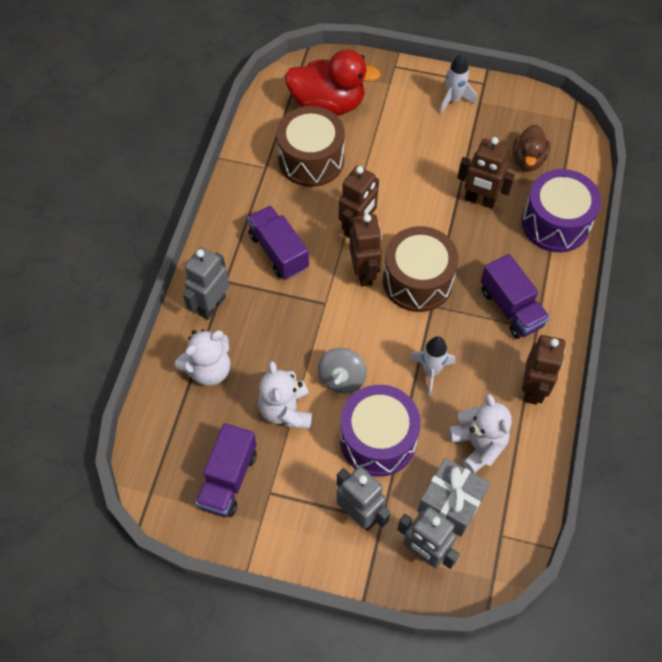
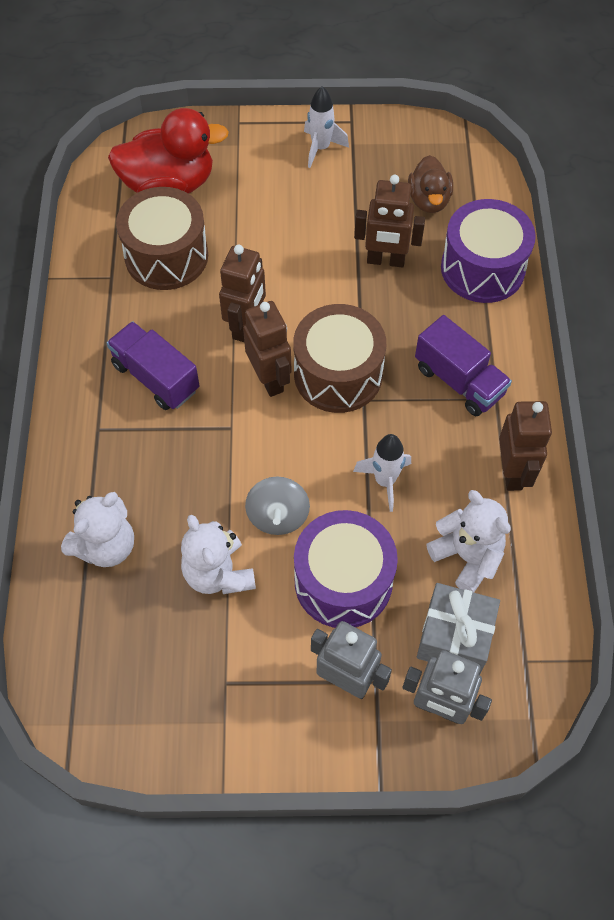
camera: 15 degrees left, 0 degrees up
(211, 305) = (88, 464): grey robot -> none
(228, 479) = (168, 680): purple truck -> none

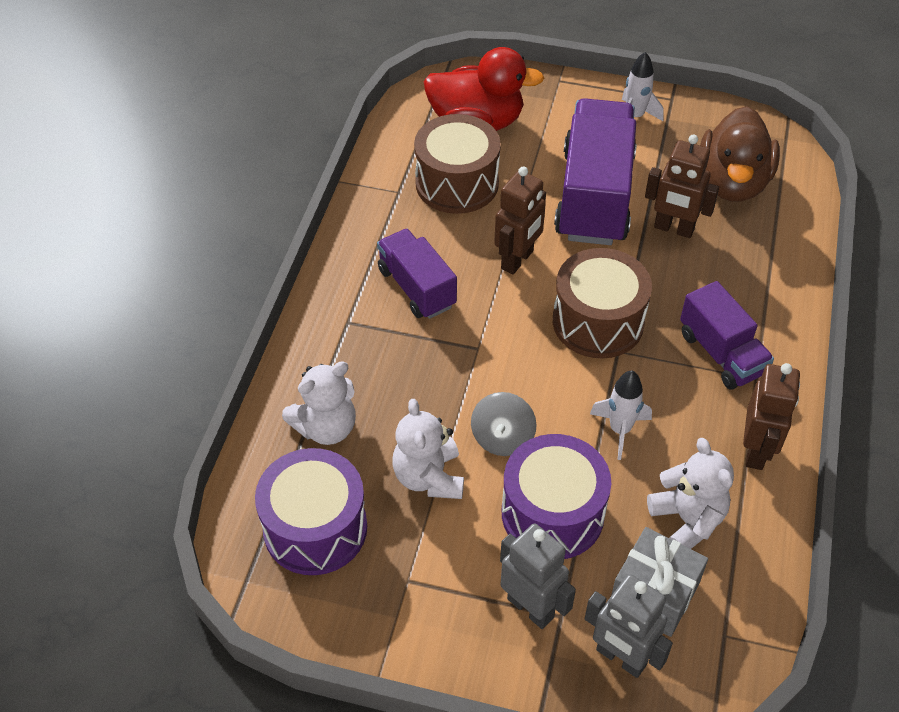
camera: 15 degrees right, 10 degrees down
(270, 379) = (528, 312): brown robot -> none
(303, 242) = (594, 196): none -> purple truck
(429, 200) = (732, 183): brown duck -> brown duck, size x1.70
(482, 268) = (772, 255): purple drum -> purple drum (315, 528)

